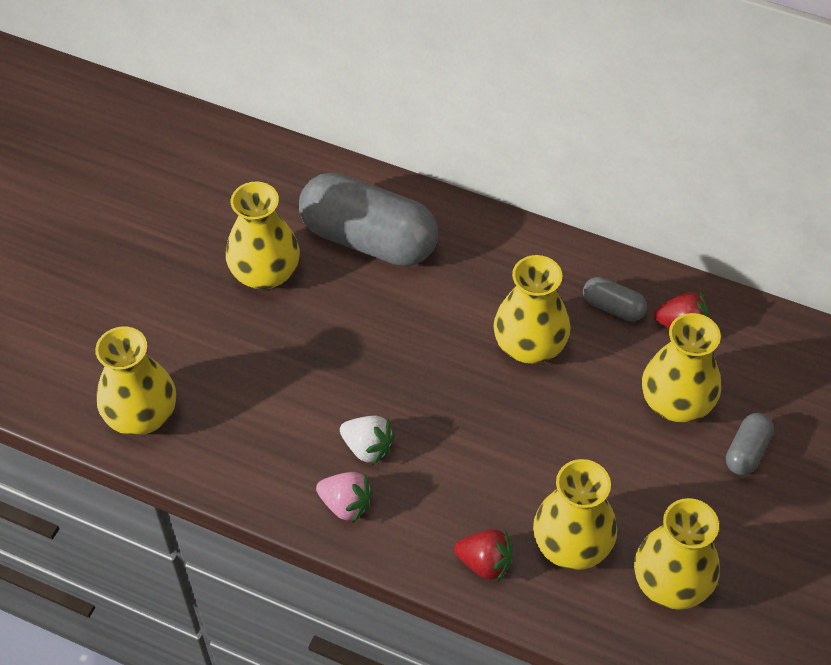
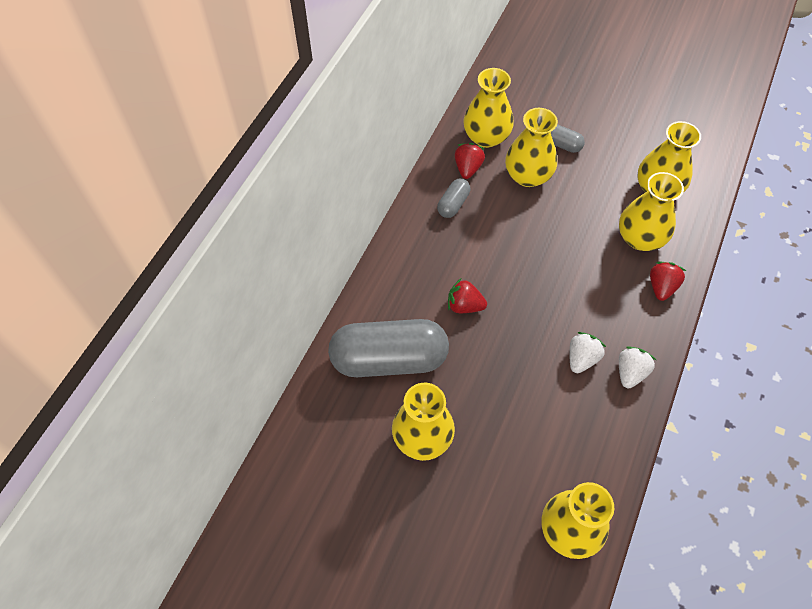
camera: 90 degrees left, 5 degrees up
(346, 504) = (630, 372): pink strawberry -> white strawberry
(369, 239) = (389, 359): grey capsule -> grey capsule turned 60 degrees clockwise
(446, 317) = (464, 305): none -> red strawberry
(530, 345) = (487, 254): yellow vase -> yellow vase (486, 137)

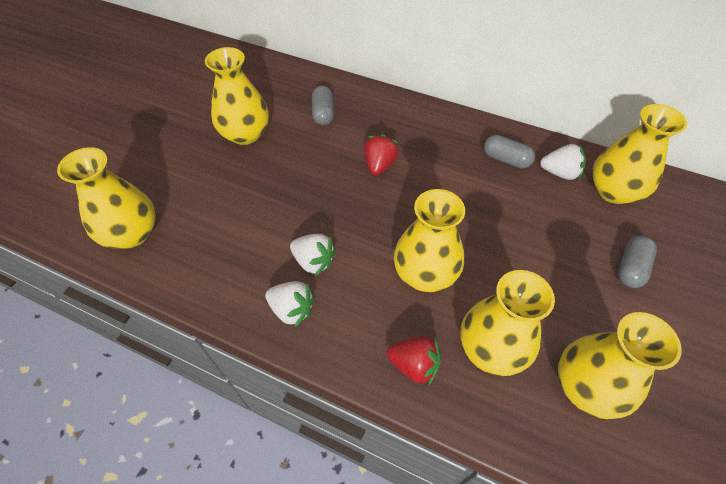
camera: 90 degrees right, 5 degrees down
(389, 359) = (323, 113): grey capsule -> grey capsule, size x0.45
(468, 168) = (559, 173): red strawberry -> white strawberry
(528, 176) = (565, 228): yellow vase -> yellow vase (425, 273)

